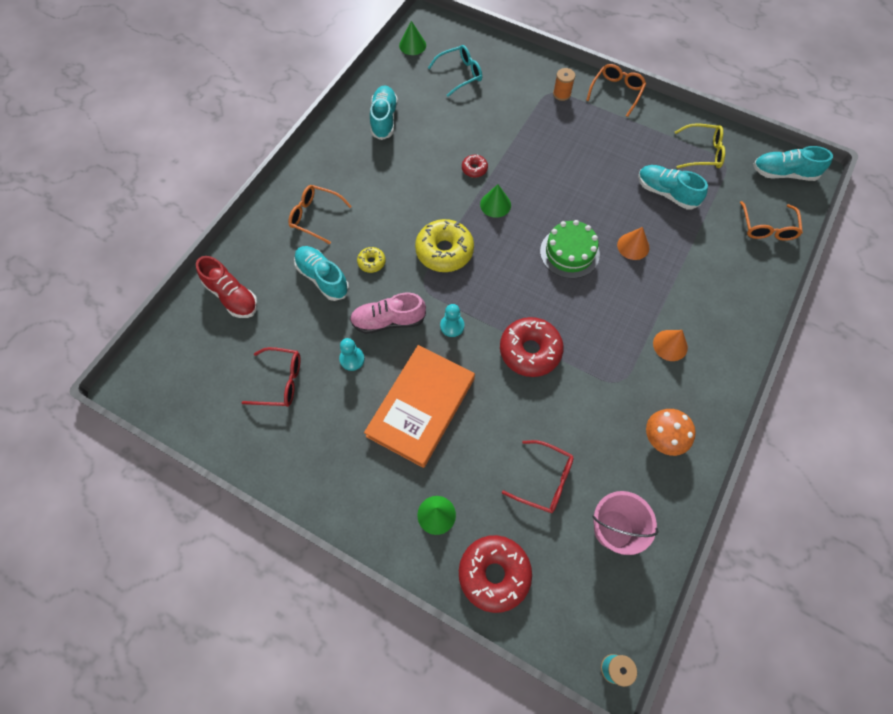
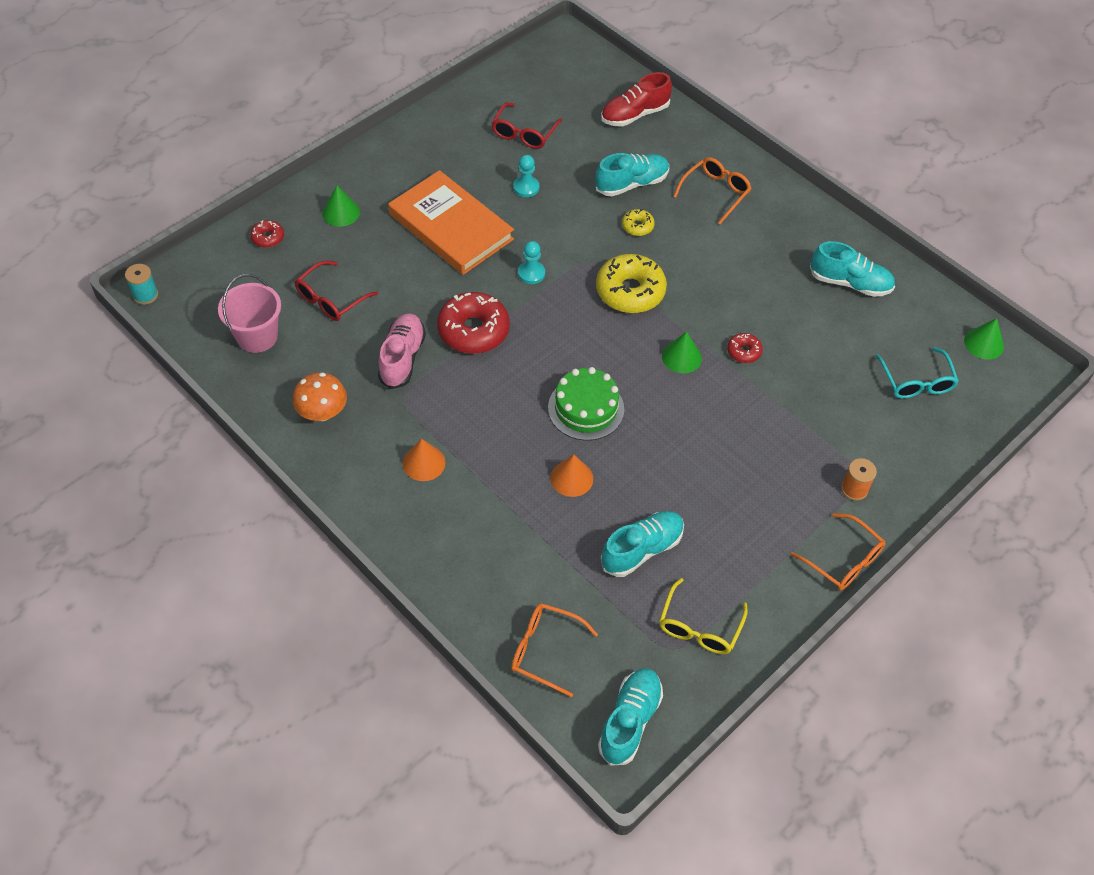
camera: 105 degrees right, 10 degrees down
(388, 321) = (558, 224): pink shoe -> pink shoe (402, 358)
(494, 574) = (268, 238): red donut -> red donut, size x0.48

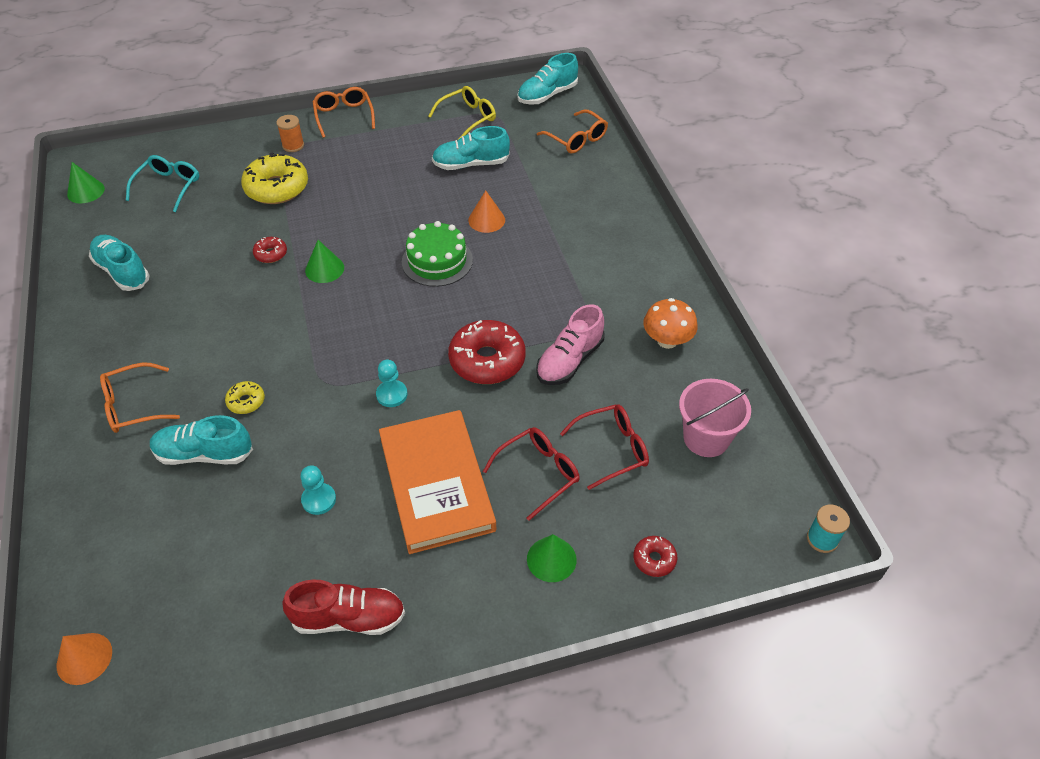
camera: 150 degrees left, 5 degrees down
(424, 463) = (597, 270): orange cone -> orange cone (84, 658)
(524, 133) = (258, 583): red glasses -> red glasses (538, 474)
(630, 291) = (315, 339): yellow donut -> yellow donut (277, 188)
(634, 115) = (108, 550): red shoe -> red shoe (349, 618)

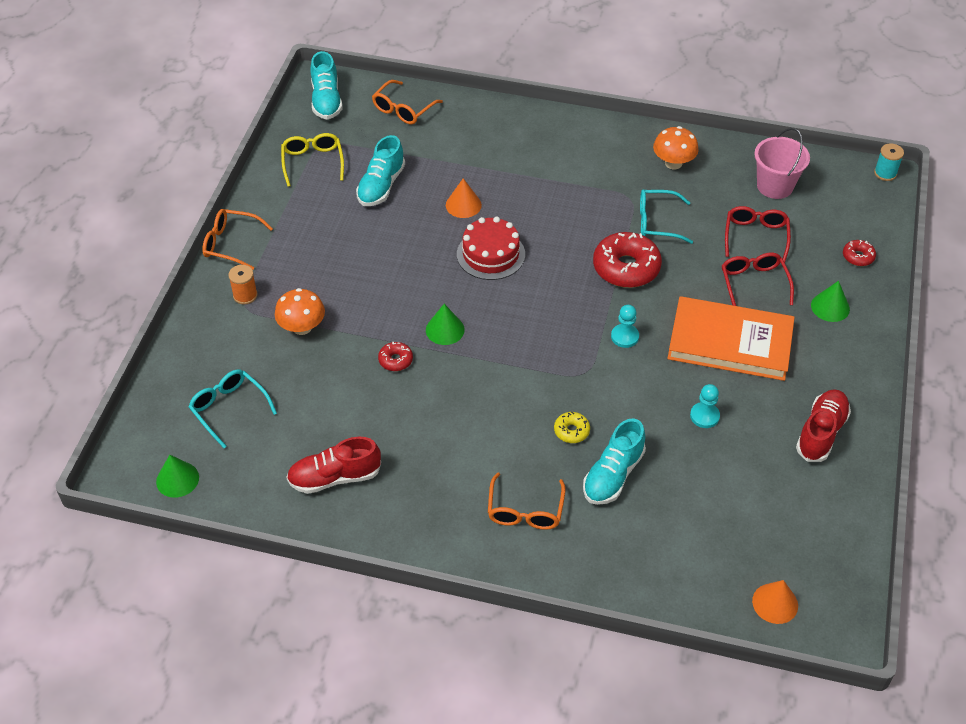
camera: 60 degrees left, 0 degrees up
(122, 271) = (334, 477): turquoise shoe -> red shoe
(277, 188) = (302, 327): yellow donut -> orange mushroom
(437, 261) = (490, 254): green cake -> red cake
(569, 360) = (657, 222): pink shoe -> turquoise glasses
(576, 139) = (403, 109): orange glasses -> orange glasses turned 135 degrees clockwise

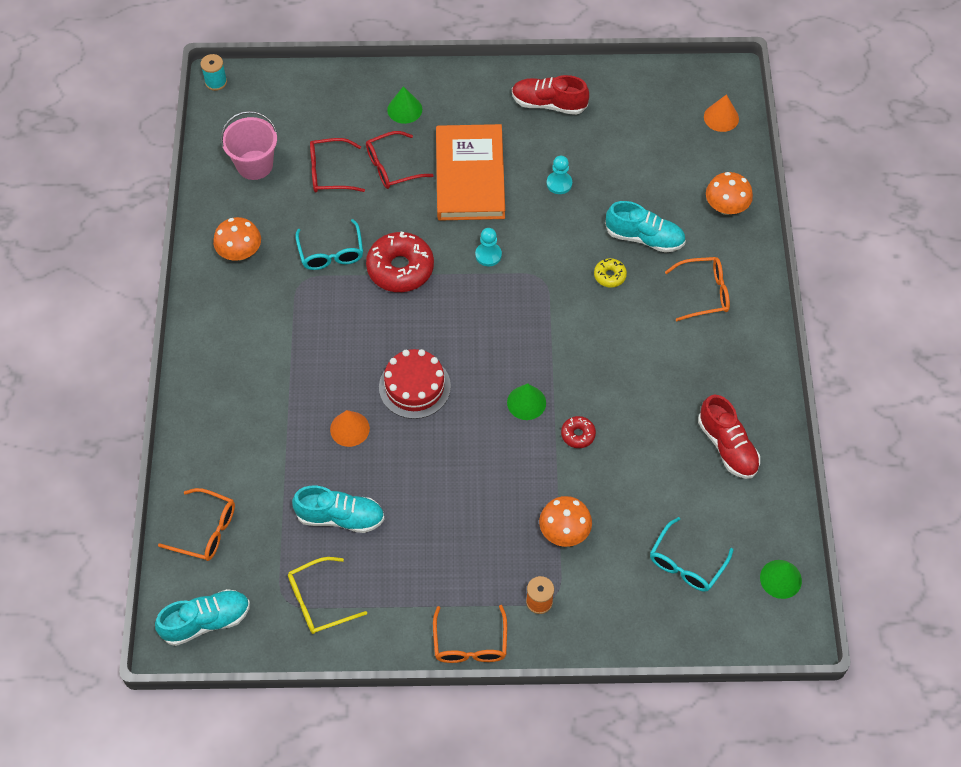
camera: 105 degrees left, 10 degrees up
(637, 567) = (726, 207): none -> orange mushroom
(858, 257) = (335, 94): red donut -> none

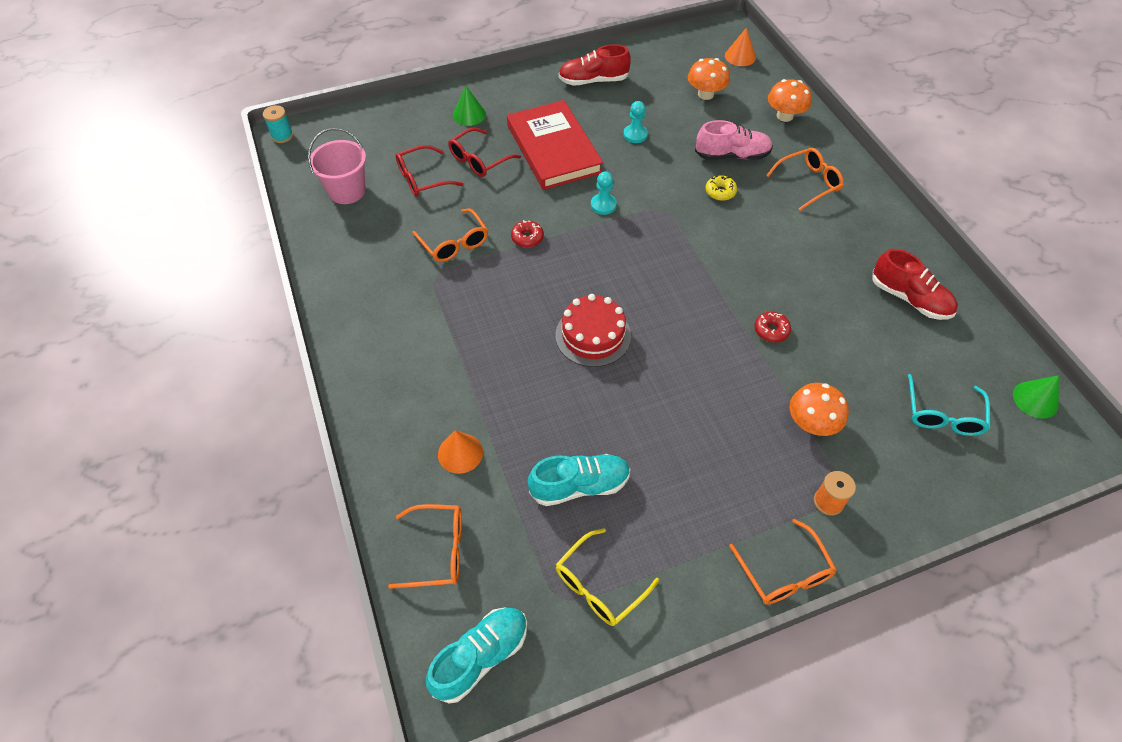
camera: 20 degrees left, 5 degrees down
(240, 252) = (363, 267): orange mushroom -> orange mushroom (705, 94)
(331, 252) = (454, 243): turquoise glasses -> orange glasses
(349, 429) = (547, 394): orange cone -> orange cone (460, 453)
(400, 268) = (527, 238): red donut -> red donut, size x0.48
(469, 176) = (553, 149): orange book -> red book
(526, 402) = (707, 317): green cone -> none
(644, 238) = (732, 155): turquoise shoe -> pink shoe

